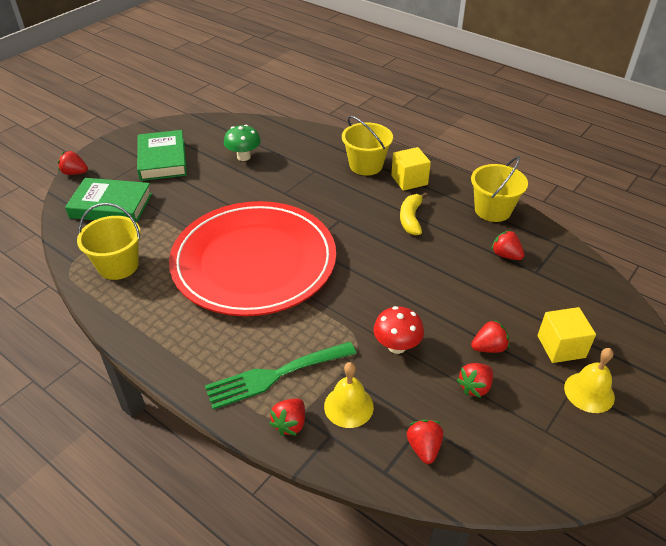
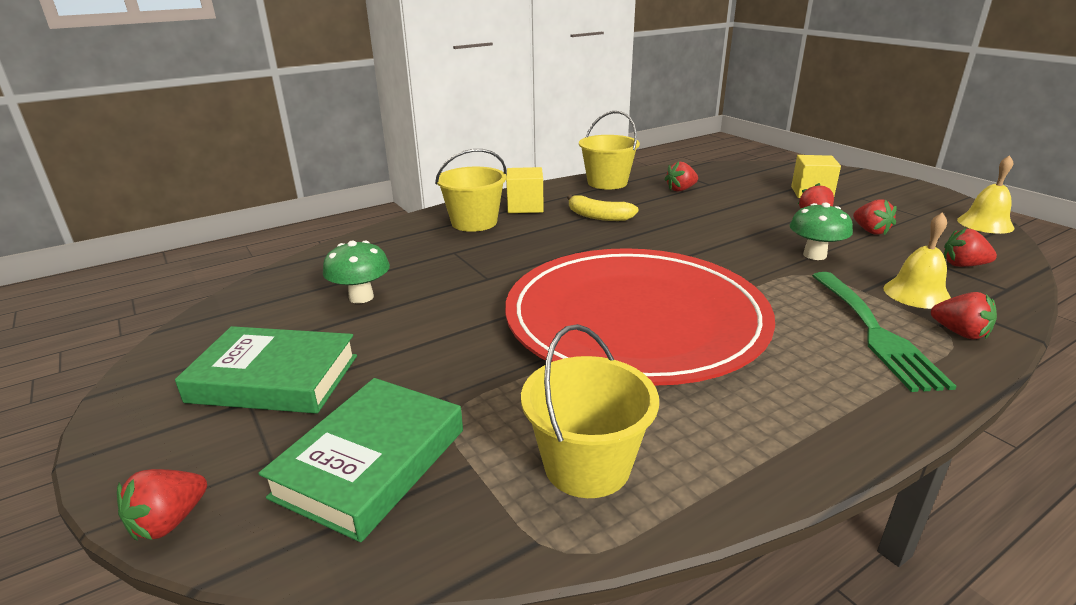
camera: 70 degrees left, 15 degrees down
(397, 346) = (814, 255): red mushroom -> green mushroom
(589, 392) = (867, 194): yellow bell -> yellow bell (985, 224)

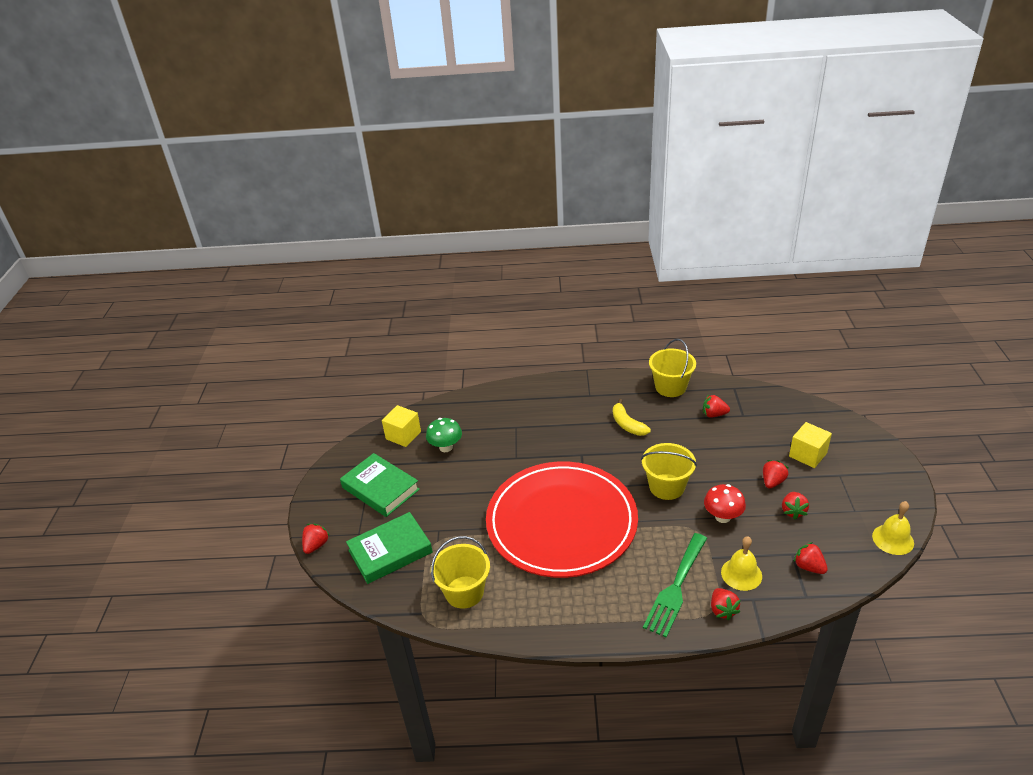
camera: 35 degrees right, 10 degrees up
(169, 522) = (316, 545): red strawberry -> red strawberry turned 135 degrees clockwise
(474, 222) = (548, 402): yellow bucket -> yellow bucket (666, 487)
(525, 206) = (591, 396): yellow cube -> yellow cube (403, 435)
(814, 255) = (722, 517): green mushroom -> red mushroom

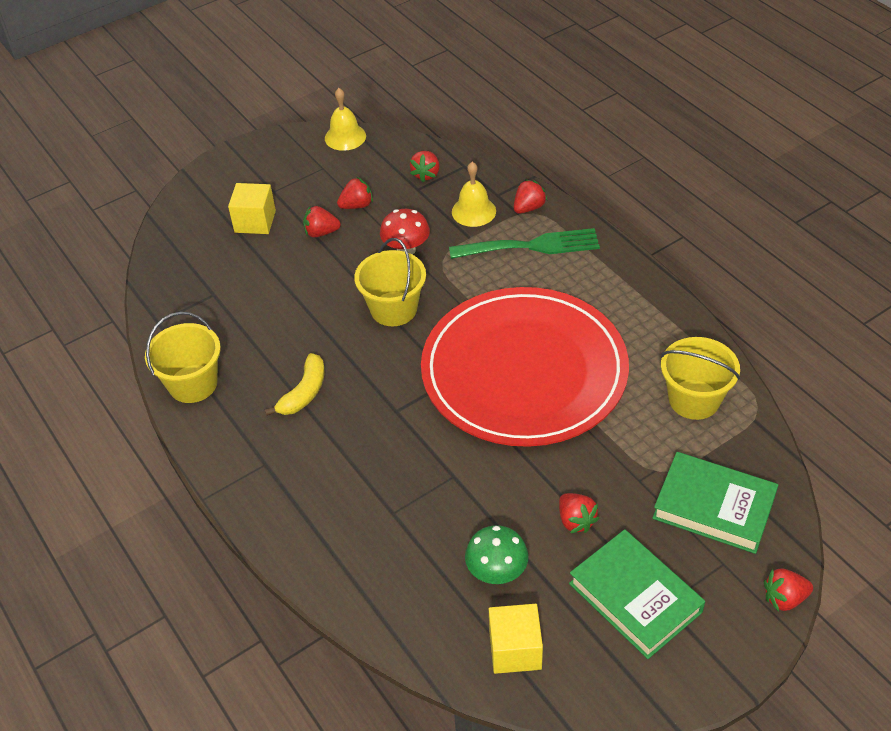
camera: 125 degrees left, 10 degrees up
(380, 489) = (635, 597): green book -> green book turned 45 degrees counterclockwise
(714, 414) = (229, 319): red strawberry -> red strawberry (576, 520)

